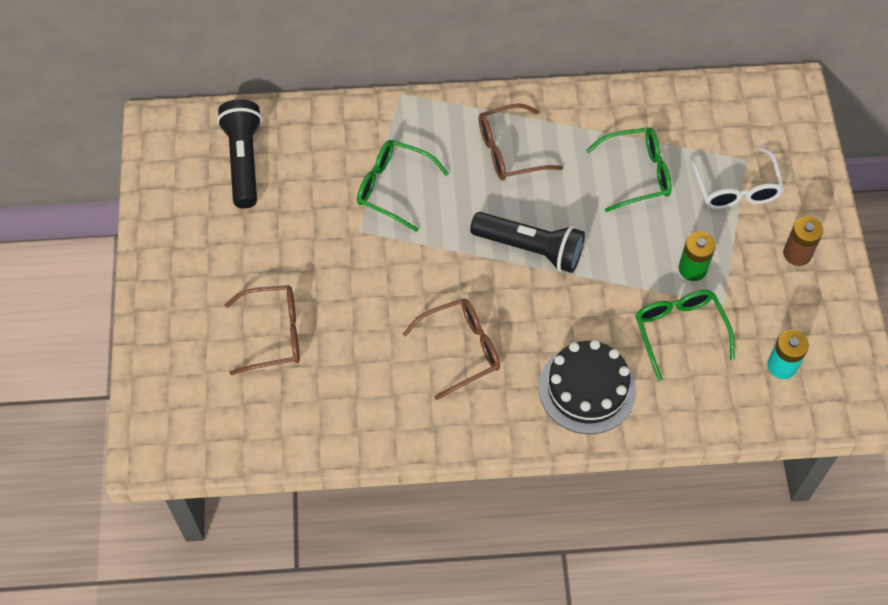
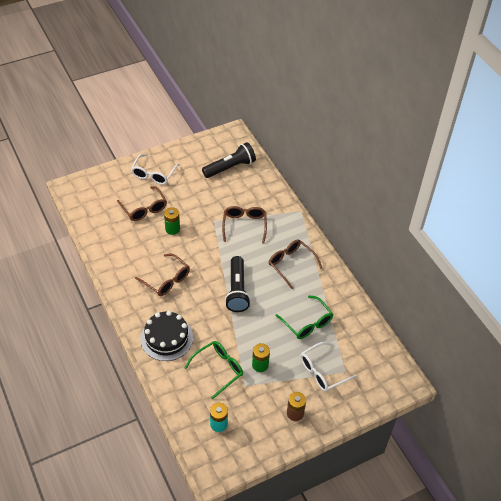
camera: 65 degrees right, 10 degrees down
(193, 291) = (153, 174): none -> white glasses
(347, 303) = (172, 229): none -> green battery
(393, 187) = (244, 225): green glasses -> brown glasses

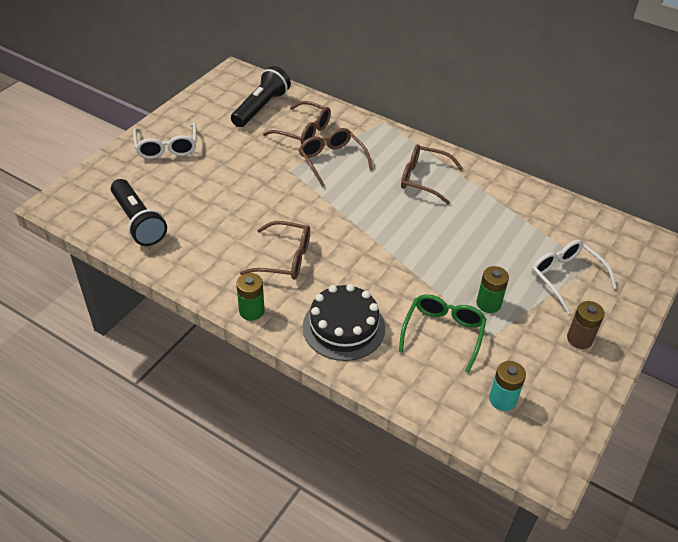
camera: 30 degrees left, 5 degrees down
(144, 209) = (186, 190): brown glasses -> brown glasses (304, 131)
(172, 229) = (243, 198): green battery -> green battery (251, 311)
(237, 290) = (385, 233): black flashlight -> black flashlight (138, 222)
(307, 323) = (499, 233): green glasses -> none
(322, 372) = (565, 277): white glasses -> white glasses turned 120 degrees clockwise

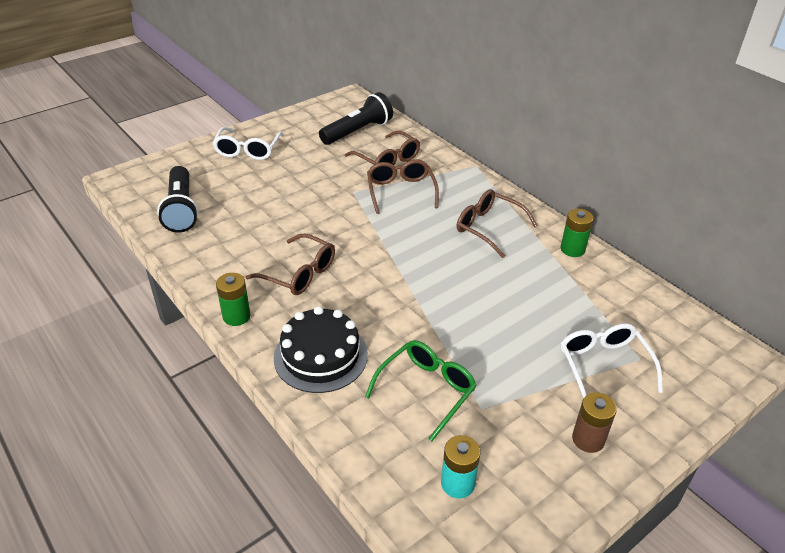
camera: 20 degrees right, 5 degrees down
(488, 304) = (495, 372): green battery -> green battery (572, 249)

